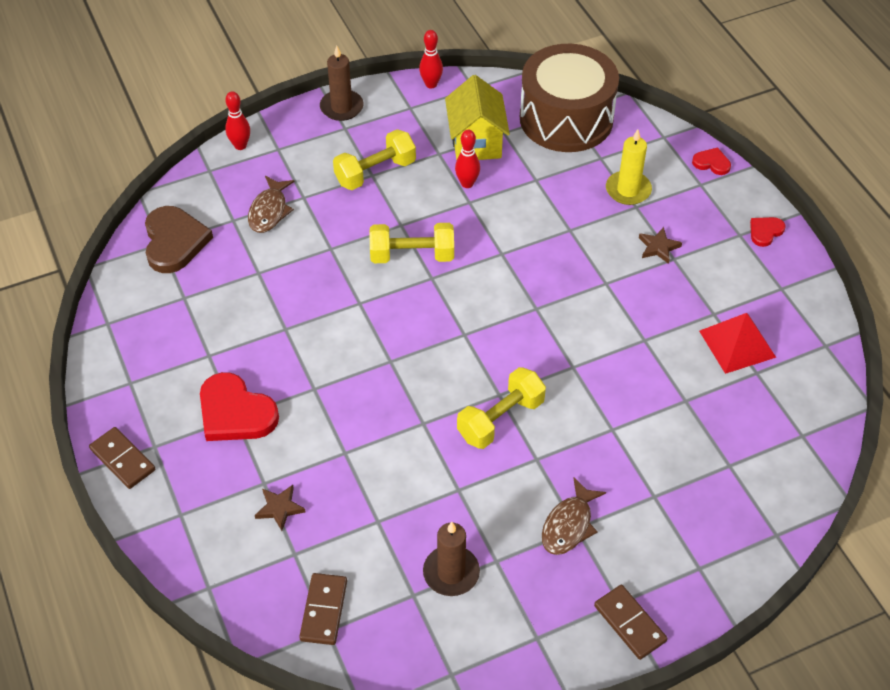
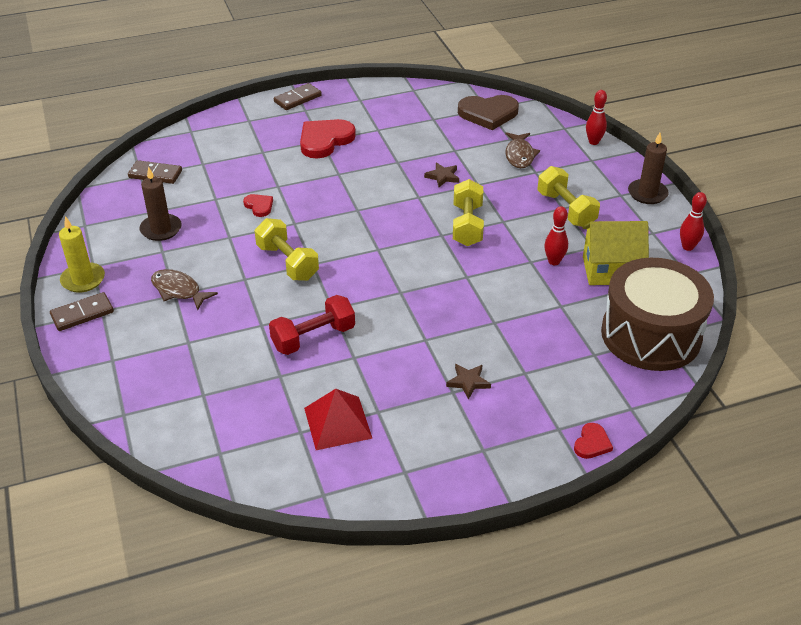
camera: 95 degrees right, 10 degrees down
(269, 211) = (519, 155): brown fish -> brown fish turned 105 degrees counterclockwise
(279, 508) = (240, 158): brown star -> brown star (442, 176)
(623, 378) = (313, 338): none -> red dumbbell
(628, 190) = (548, 369): yellow candle -> yellow candle (83, 279)
(765, 232) = (486, 472): red heart -> red heart (259, 206)

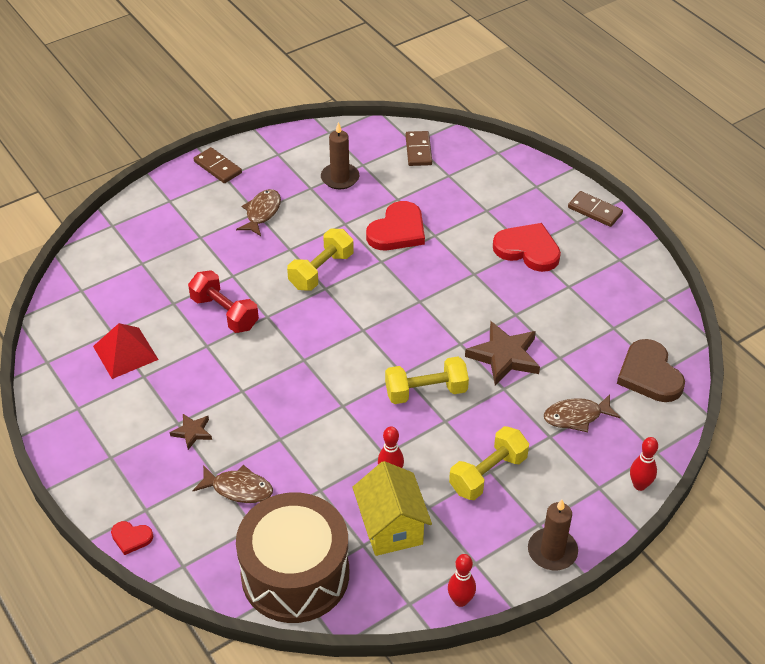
camera: 75 degrees right, 5 degrees up
(83, 279) = (259, 154): yellow candle -> none
(259, 206) = (397, 230): red heart -> red heart, size x1.99
(442, 176) = (504, 356): brown star -> brown star, size x1.88
(548, 358) = (238, 489): none -> brown fish

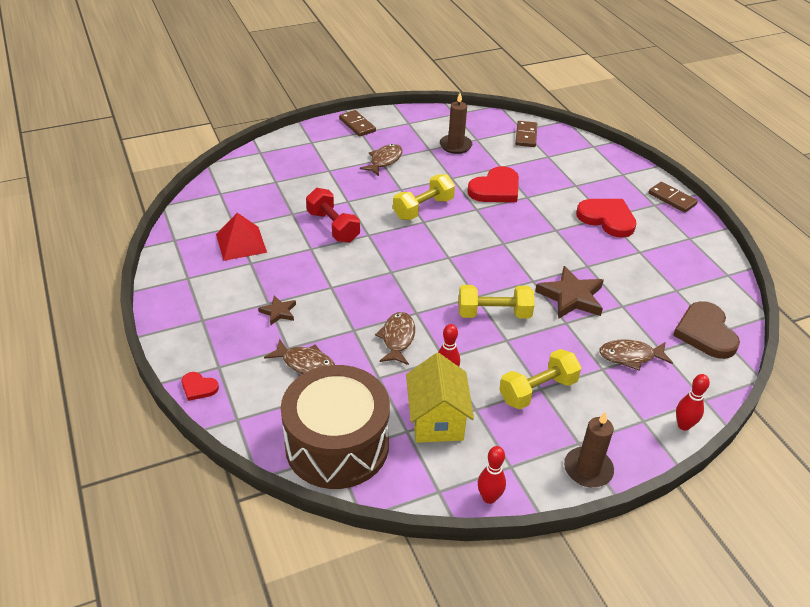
camera: 10 degrees right, 5 degrees down
(329, 440) = (397, 338): none -> brown fish

